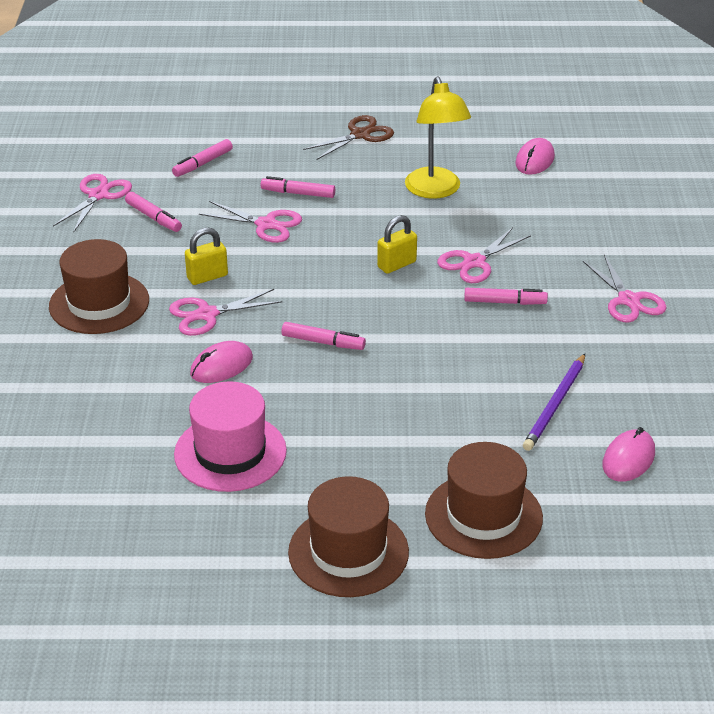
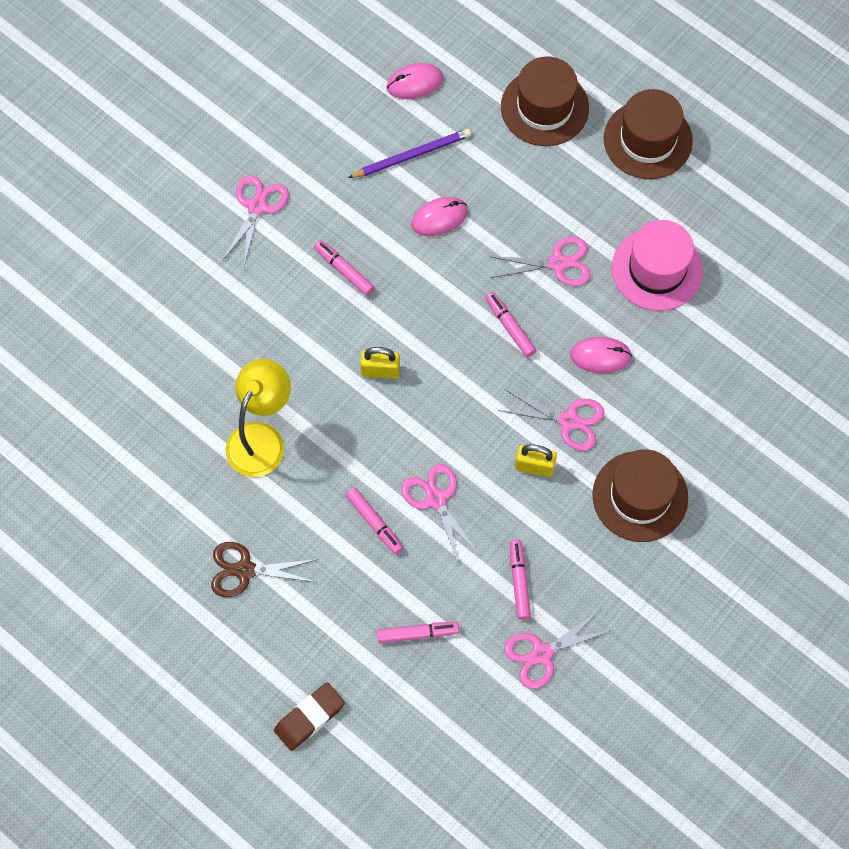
camera: 140 degrees left, 30 degrees up
(234, 103) = (309, 717): none -> brown eraser
(474, 262) = (321, 329): pink scissors -> pink scissors (558, 263)
(534, 160) = (140, 415): pink mouse -> pink mouse (439, 218)

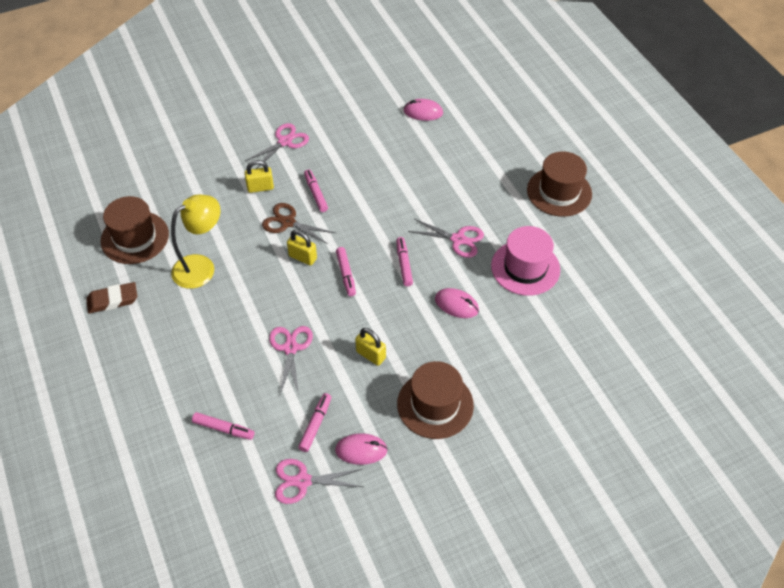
camera: 25 degrees right, 15 degrees down
(245, 570) = (137, 339): brown scissors -> brown scissors (288, 222)
(267, 291) = (260, 187): none -> yellow padlock
(309, 717) = (114, 452): brown eraser -> brown eraser (113, 300)
(374, 523) = (240, 346): pink marker -> pink marker (346, 274)
(412, 155) = (398, 148): purple pencil -> none
(439, 218) = (395, 187): pink mouse -> pink mouse (361, 450)
(544, 107) = (499, 151): brown hat -> brown hat (135, 237)
(568, 421) = (411, 336): pink scissors -> none

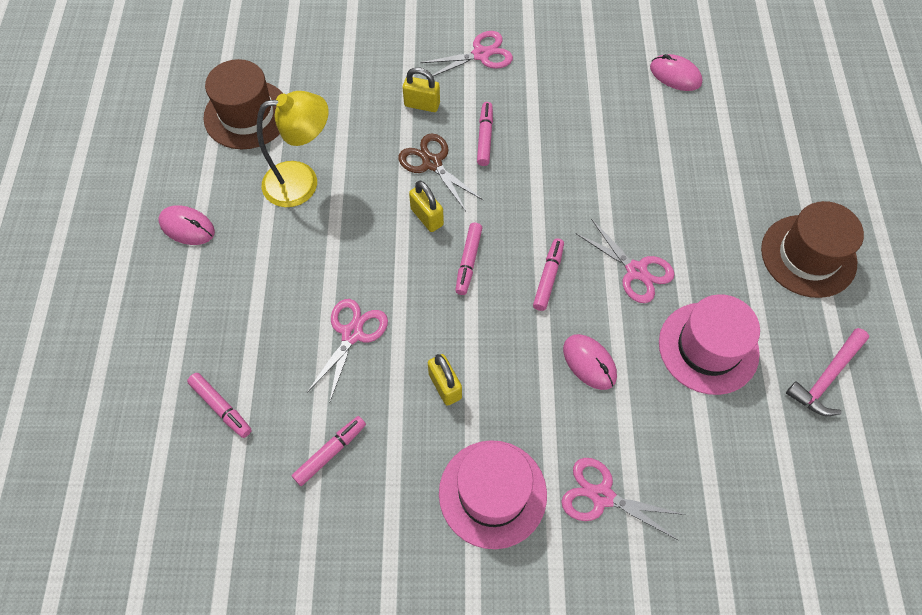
camera: 25 degrees right, 10 degrees up
(113, 300) = (183, 185): brown eraser -> none
(302, 481) = (277, 523): pink scissors -> pink scissors (602, 496)
(361, 450) = (368, 514): pink mouse -> pink mouse (187, 227)
(435, 404) = (492, 493): brown hat -> pink hat
(603, 257) = (826, 378): none -> pink hammer

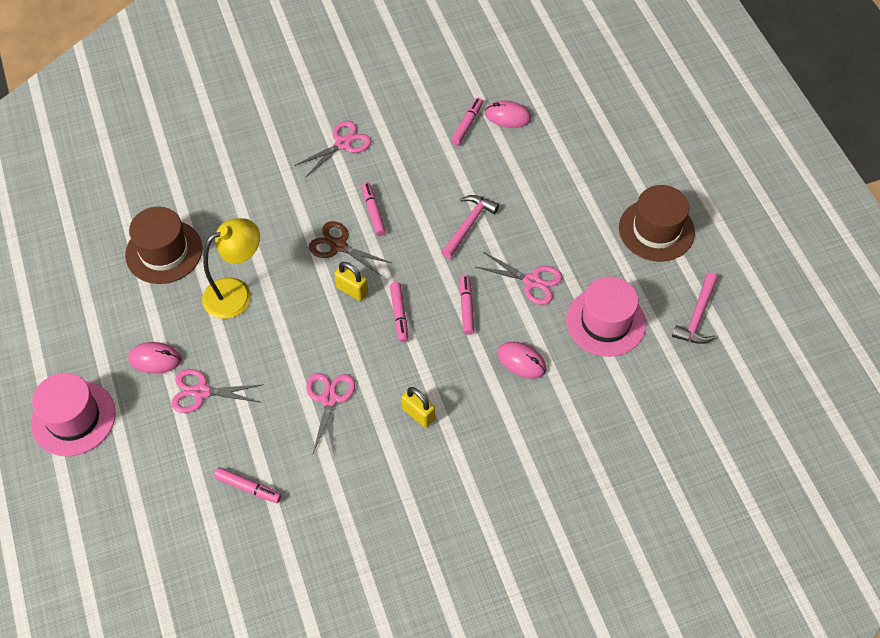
camera: 20 degrees left, 5 degrees down
(330, 452) = (350, 491): pink marker -> pink marker (467, 124)
(422, 104) = (310, 200): yellow padlock -> none
(492, 493) = (485, 479): pink hat -> pink hat (73, 418)
(586, 183) = (468, 225): none -> pink hammer
(602, 496) = (565, 453): pink scissors -> pink scissors (201, 392)

